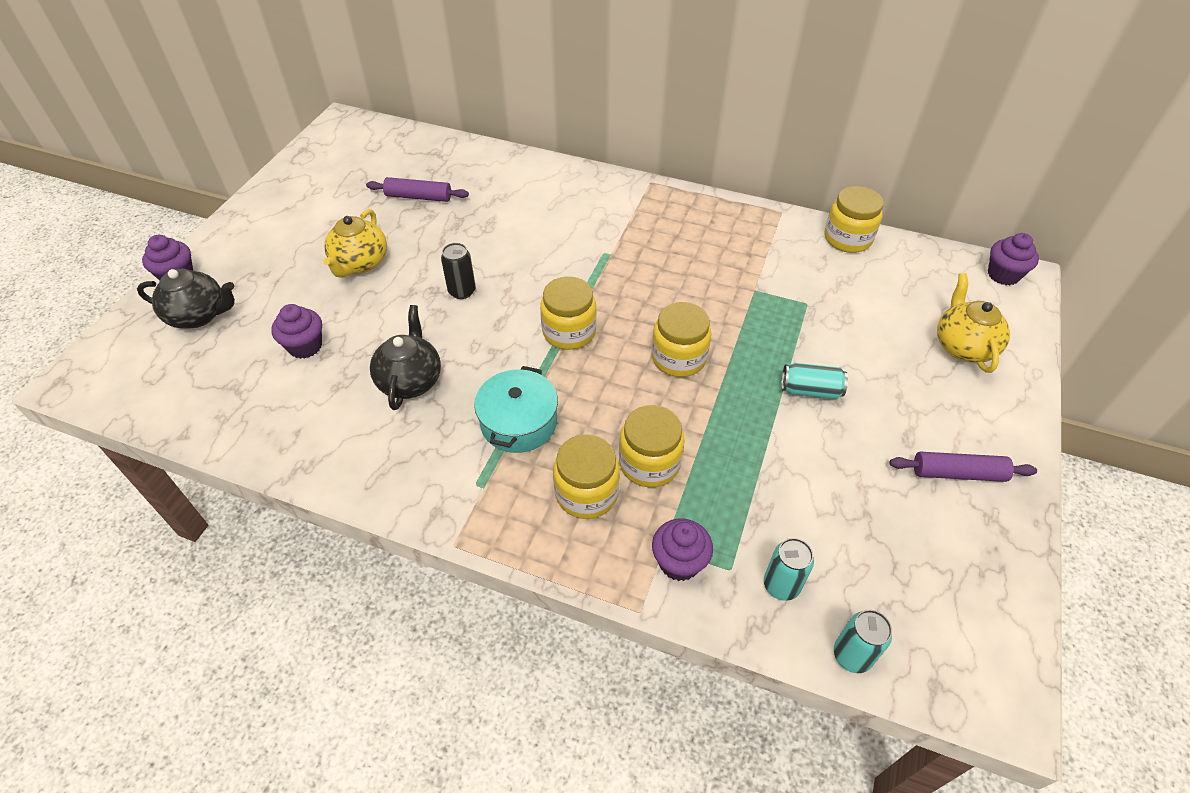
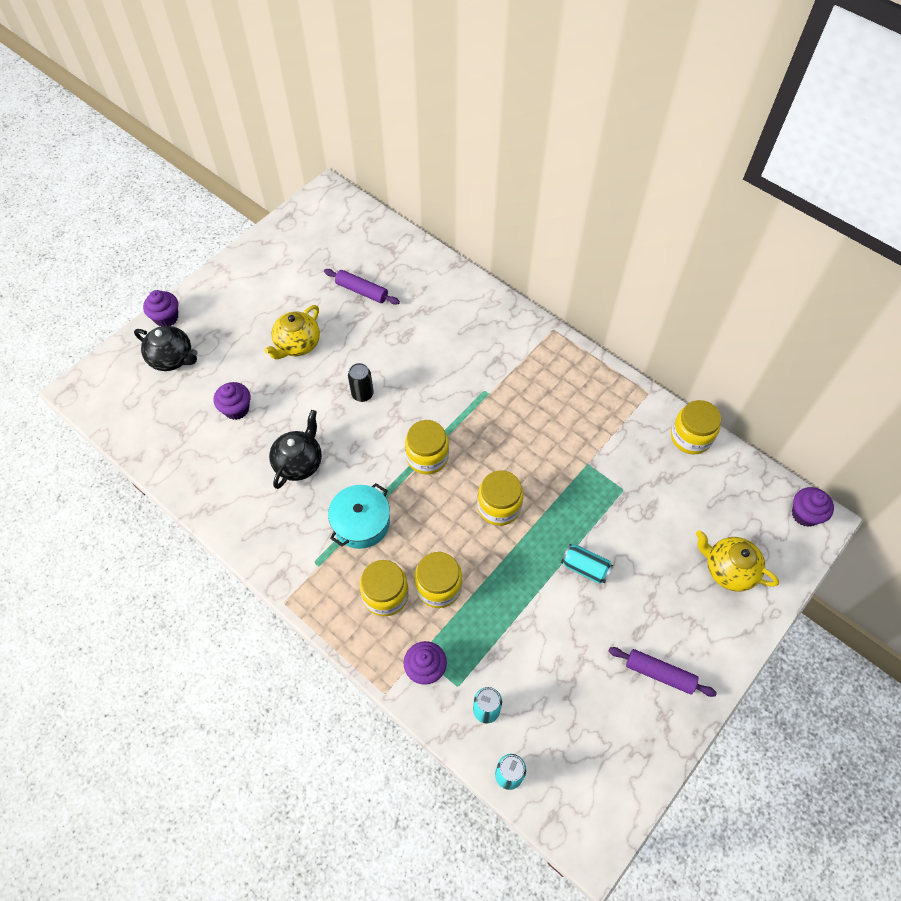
camera: 20 degrees right, 10 degrees up
(963, 346) = (728, 570): yellow teapot -> yellow teapot turned 75 degrees counterclockwise

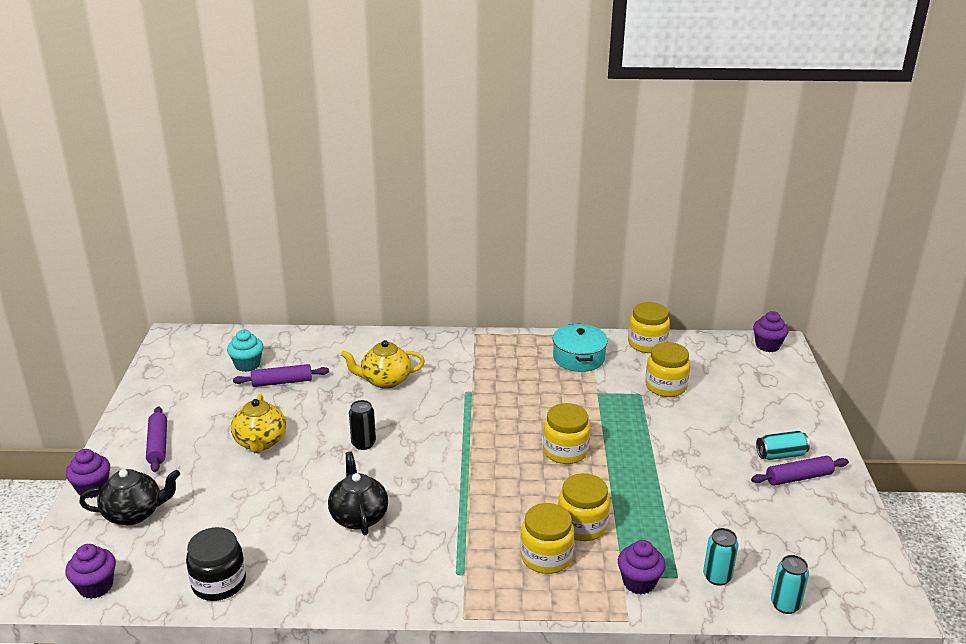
camera: 40 degrees left, 30 degrees down
(172, 457) = (219, 583): none -> black jar
(233, 302) = (158, 445): none -> purple rolling pin
(236, 409) = (250, 514): purple cupcake -> purple cupcake (96, 586)
(353, 256) = (247, 365): none -> turquoise cupcake
(361, 523) = (466, 524): turquoise pot -> turquoise pot (579, 358)
(427, 457) = (469, 453): yellow jar -> yellow jar (666, 386)
(585, 568) = (673, 450): turquoise can -> turquoise can (780, 455)
(728, 570) = (763, 397): yellow teapot -> yellow teapot (385, 380)

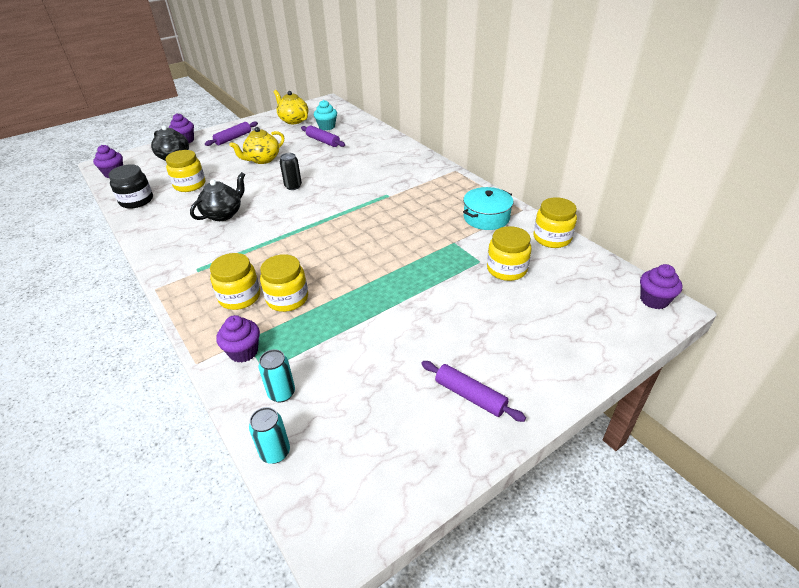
camera: 55 degrees right, 10 degrees up
(385, 380) = (363, 166): yellow teapot -> yellow teapot (293, 120)
(565, 451) = (366, 257): yellow jar -> yellow jar (190, 185)
(780, 455) = (491, 371): turquoise can -> none

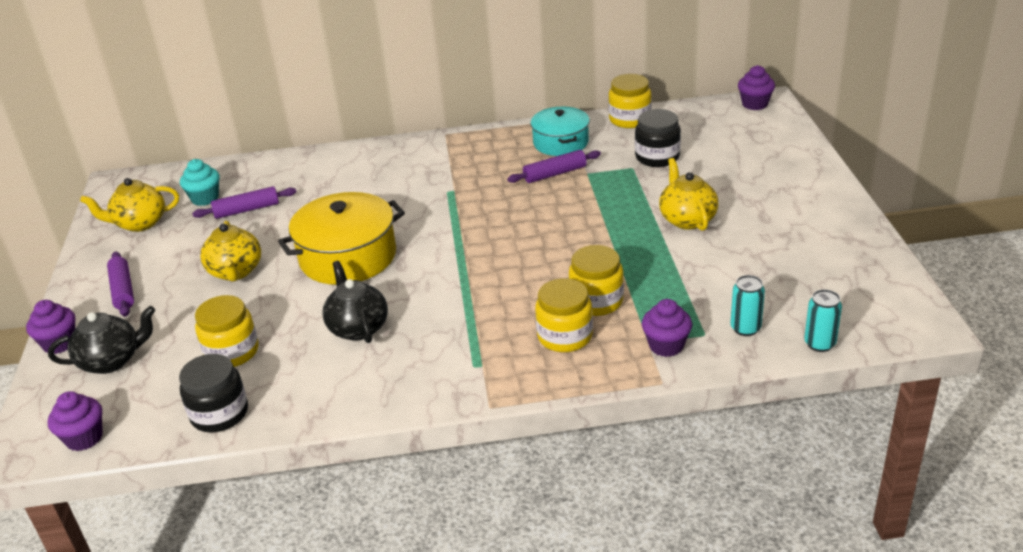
camera: 60 degrees left, 5 degrees down
(293, 186) = (348, 257): black can -> yellow pot
(424, 313) = (687, 219): none -> yellow teapot
(470, 396) = (810, 223): purple rolling pin -> purple rolling pin (555, 174)
(506, 269) = (657, 157): yellow jar -> black jar

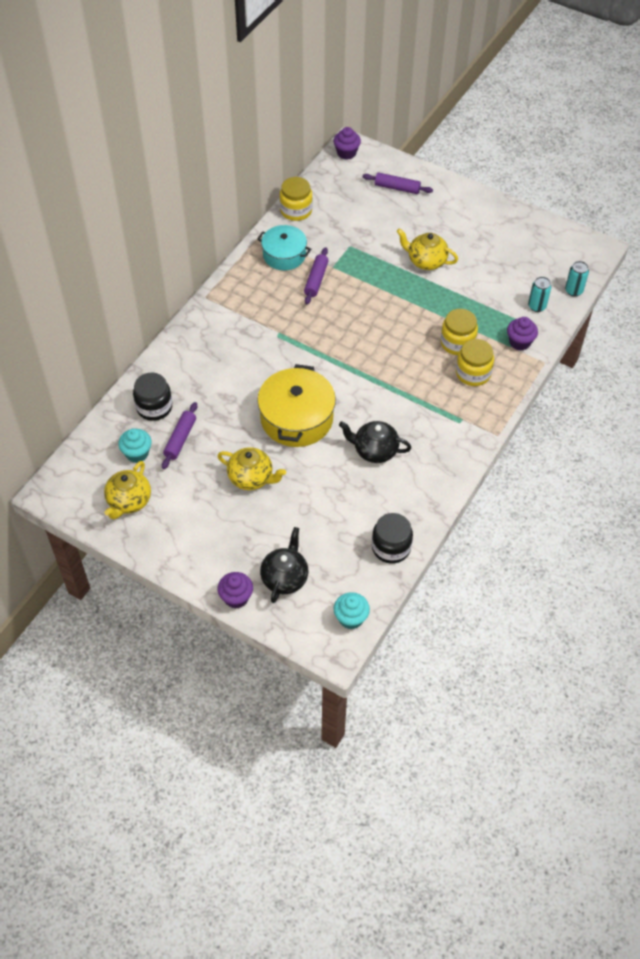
camera: 55 degrees left, 20 degrees up
(84, 438) = (351, 618): purple cupcake -> turquoise cupcake
(123, 290) = (208, 543): purple rolling pin -> purple rolling pin (397, 188)
(232, 352) = (337, 517): yellow jar -> none
(657, 157) = (352, 229): black jar -> black jar (154, 407)

